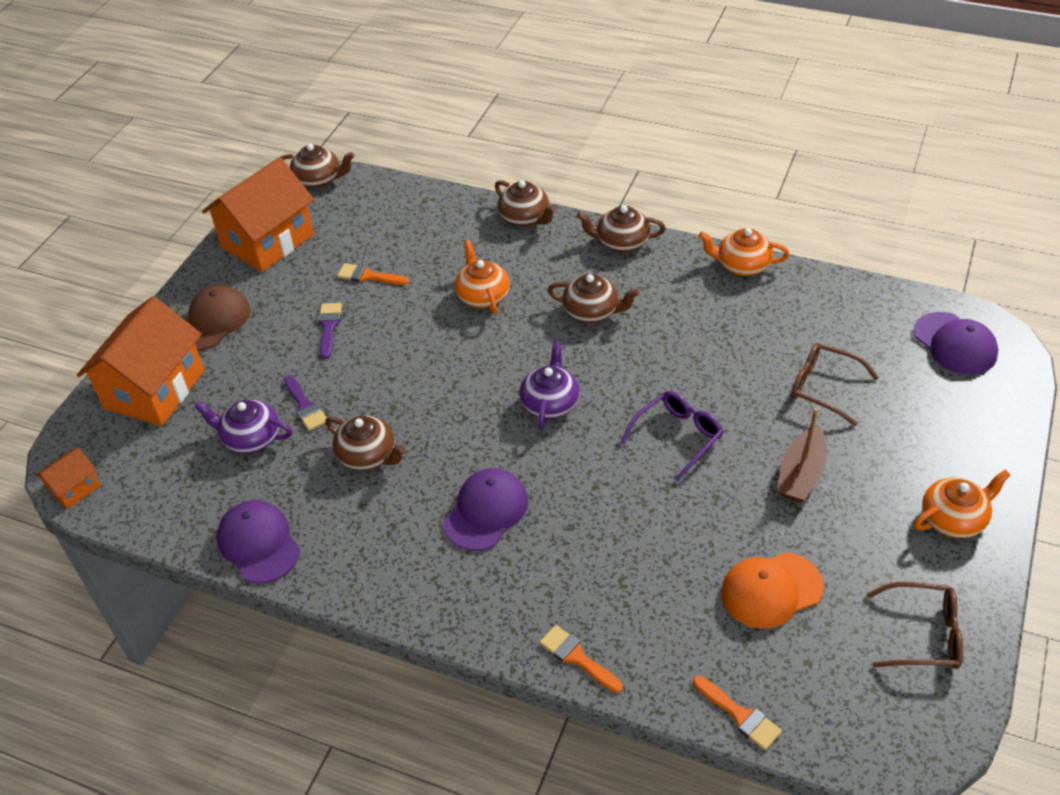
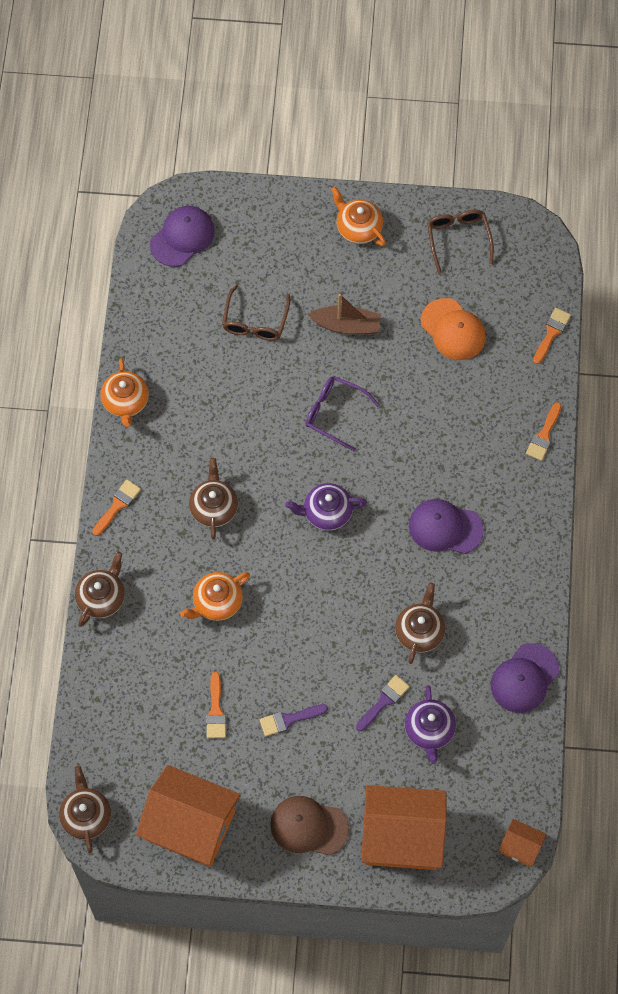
camera: 110 degrees left, 20 degrees up
(621, 242) = (117, 505): brown teapot -> orange brush

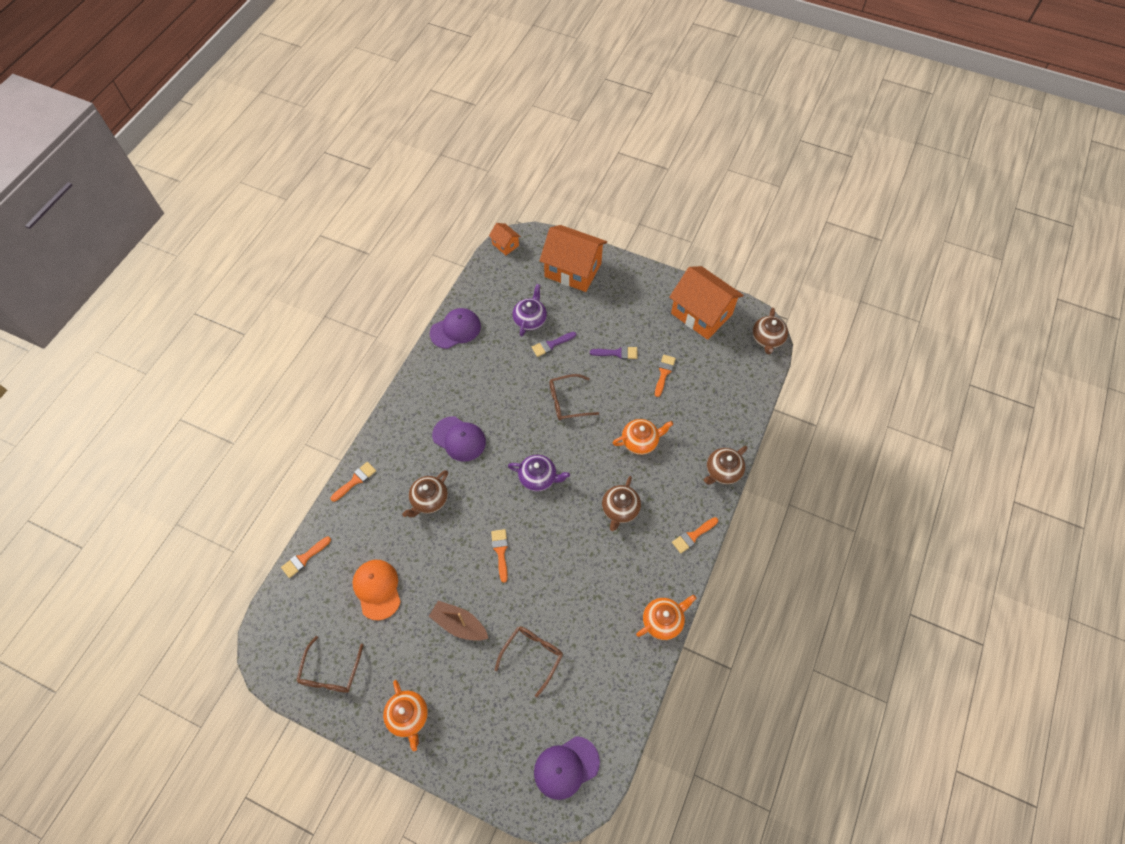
camera: 160 degrees left, 5 degrees down
(125, 402) = (663, 621): orange teapot -> orange teapot turned 45 degrees clockwise
(308, 826) = (627, 292): brown cap -> none
(329, 624) = (567, 401): none -> brown glasses
(335, 413) = (500, 551): purple glasses -> orange brush
(419, 631) = (509, 378): brown teapot -> brown teapot (429, 500)

